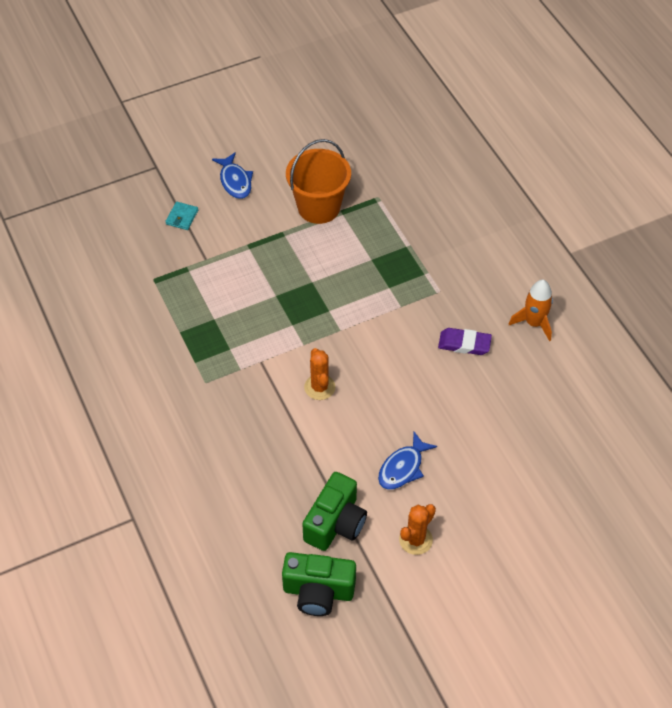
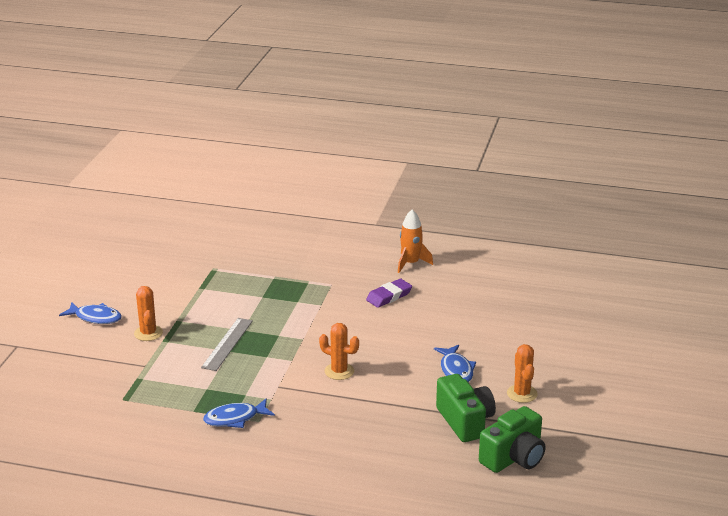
camera: 50 degrees left, 25 degrees down
(182, 217) = (87, 357): turquoise wallet -> none
(194, 365) = (235, 418): none -> blue fish
(247, 228) = (148, 333): none -> orange cactus
(283, 287) = (227, 344): none -> grey ruler
(319, 207) = (181, 295): orange bucket -> none

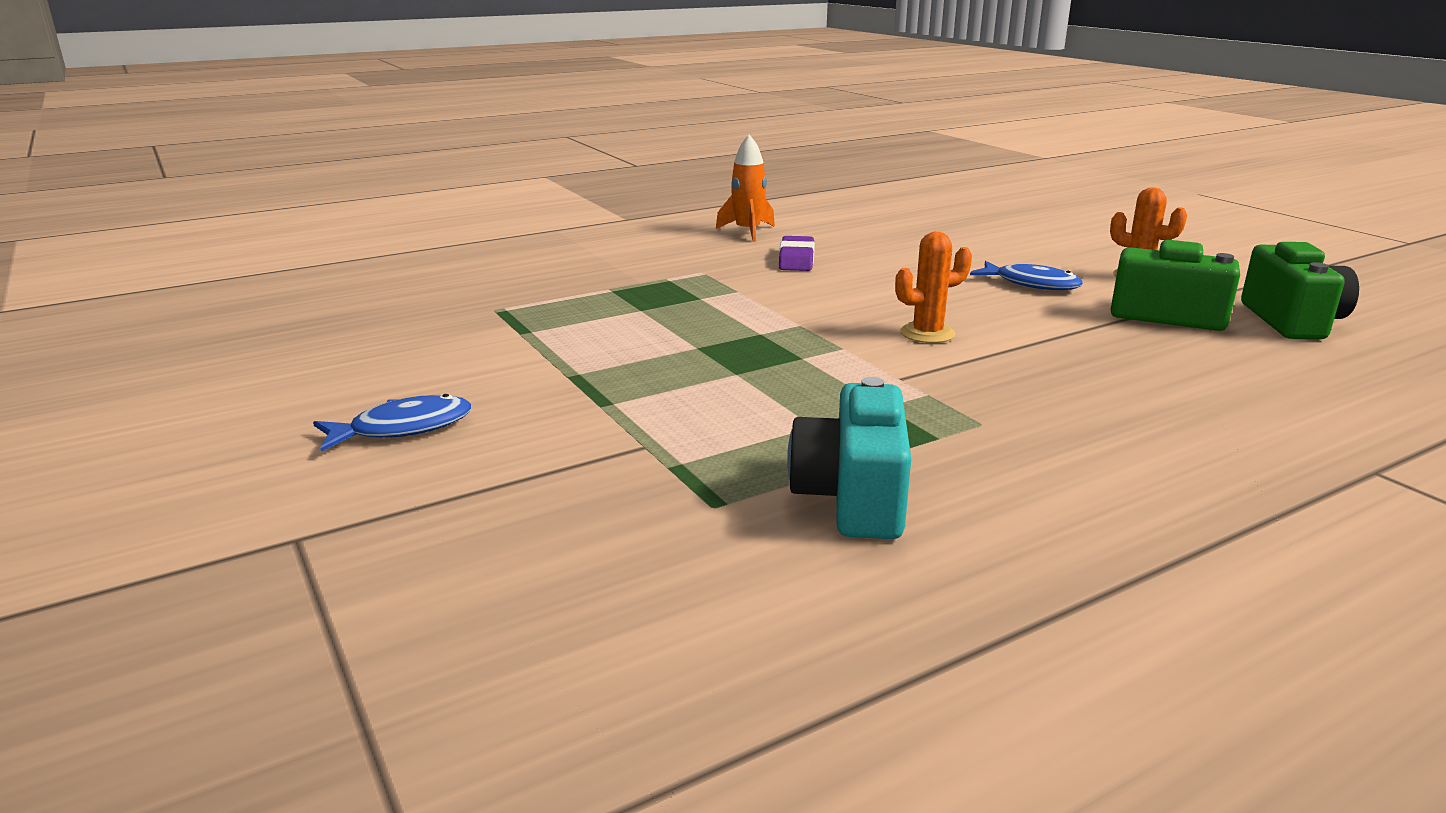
camera: 45 degrees left, 5 degrees down
(148, 333) = (554, 407): orange cactus -> none
(161, 420) = (852, 498): none -> turquoise camera
(227, 344) = (714, 368): grey ruler -> none
(235, 418) = (946, 437): blue fish -> none

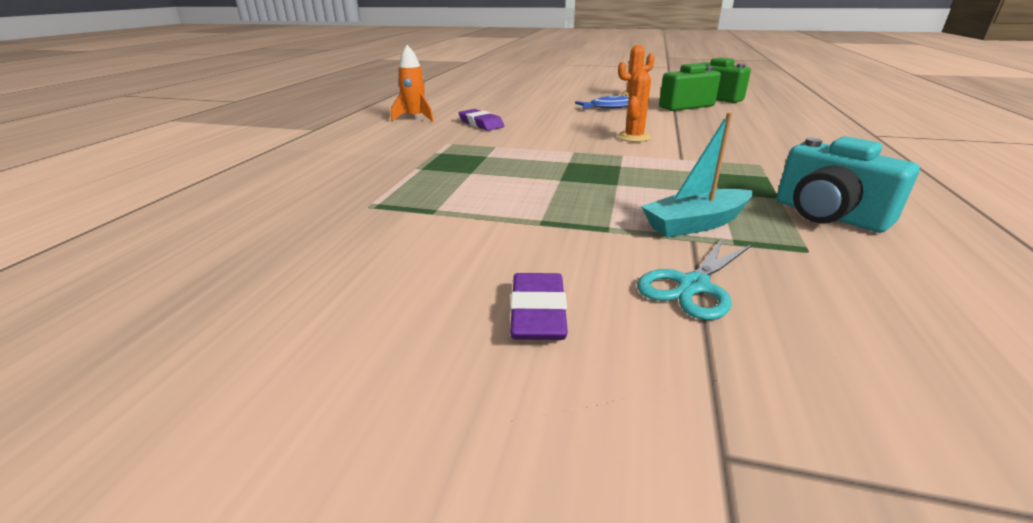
camera: 45 degrees left, 5 degrees up
(403, 428) = (538, 313): blue fish -> purple eraser
(537, 470) = (693, 286): none -> turquoise scissors
(690, 437) = (696, 224): none -> turquoise boat

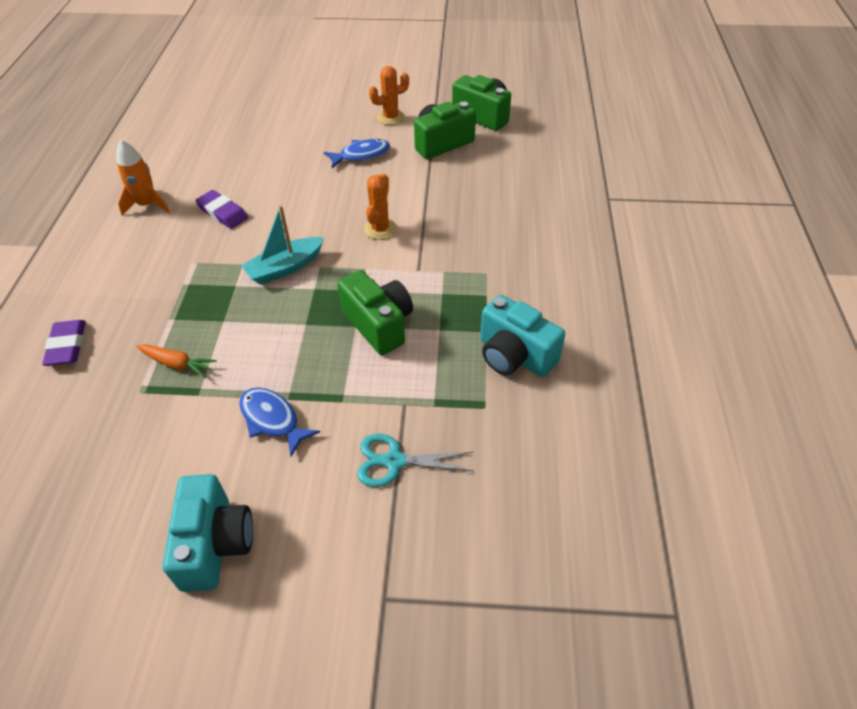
camera: 10 degrees left, 20 degrees up
(416, 193) = (177, 364): none -> orange carrot
(422, 340) = (215, 544): none -> turquoise camera
(519, 237) = (272, 419): none -> blue fish
(538, 313) = (288, 506): purple eraser -> purple eraser (67, 346)
(644, 185) = (379, 324): none -> green camera
(693, 286) = (394, 461): turquoise scissors -> turquoise scissors turned 60 degrees clockwise
(696, 224) = (411, 381): turquoise boat -> turquoise boat (285, 268)

